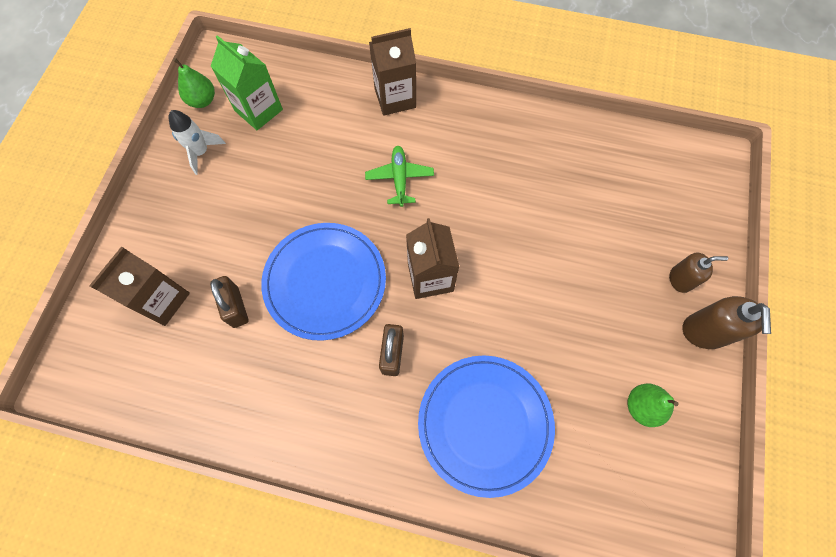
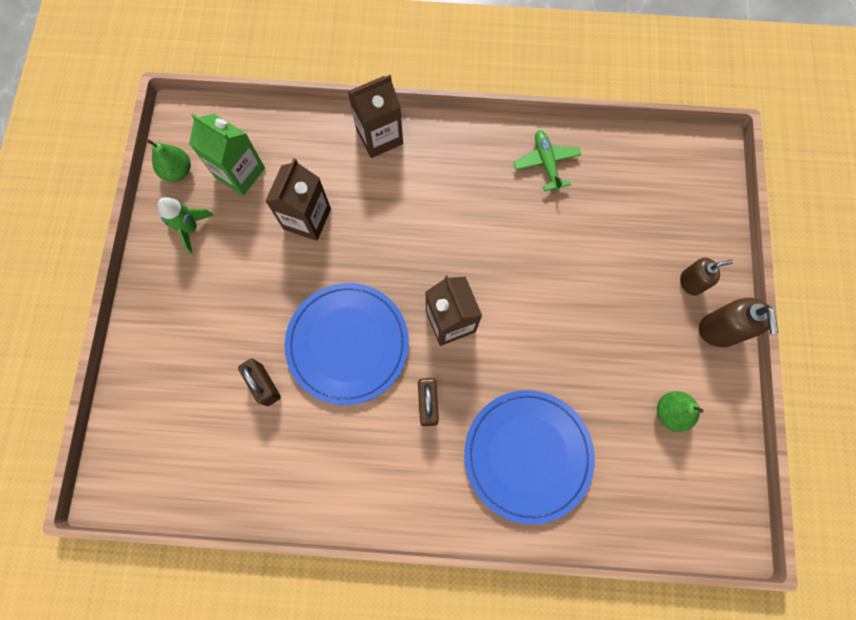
camera: 10 degrees left, 5 degrees up
(162, 300) = (189, 390): brown carton -> brown carton (307, 219)
(201, 152) = (190, 229): white rocket -> green rocket
(399, 178) = (401, 224): green plane -> green plane (546, 163)

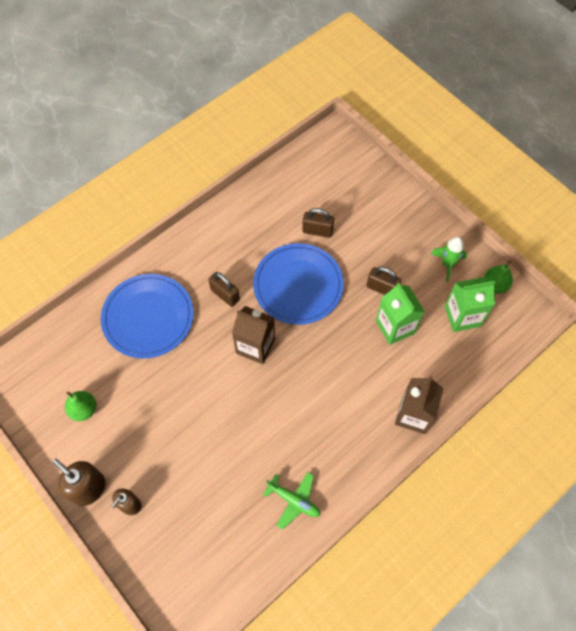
camera: 135 degrees right, 10 degrees down
(276, 264) = (382, 288): none -> brown padlock
(307, 219) = (395, 327): brown carton -> green carton

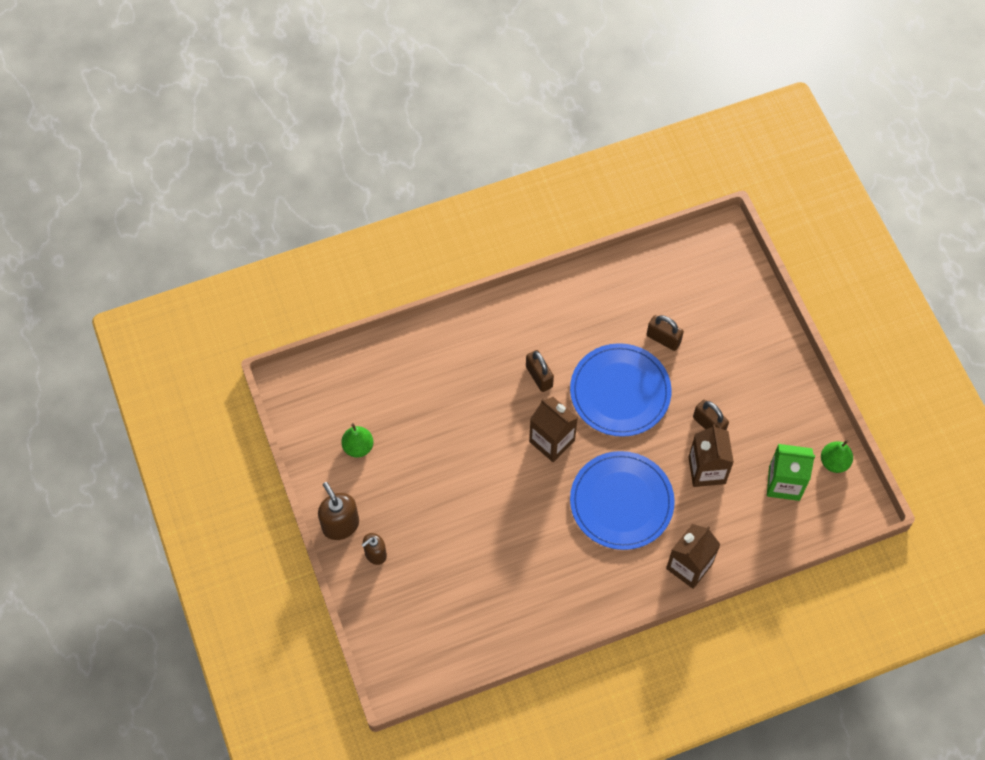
camera: 20 degrees right, 0 degrees up
(148, 317) = (451, 374): blue plate -> blue plate (621, 502)
(294, 500) = (536, 606): green plane -> none
(395, 327) = (706, 470): green carton -> brown carton
(447, 264) = (792, 422): green rocket -> none

